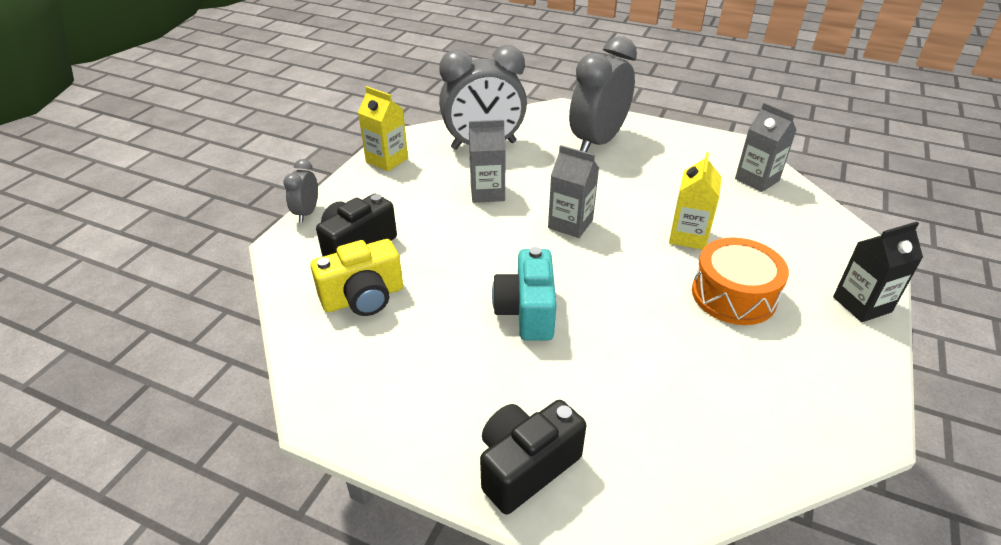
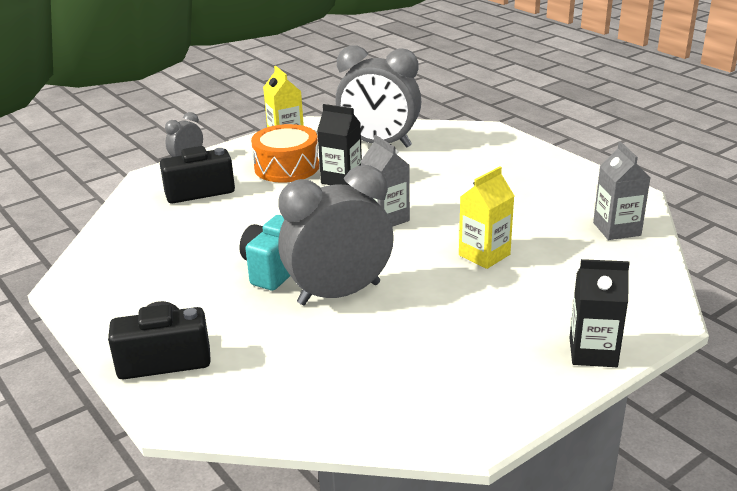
camera: 30 degrees right, 10 degrees down
(363, 298) = (168, 225): yellow camera -> none
(487, 192) = (341, 179): grey carton -> black carton
(597, 142) = (489, 163): grey clock -> grey clock (339, 293)
(733, 295) = (470, 308): orange drum -> orange drum (287, 167)

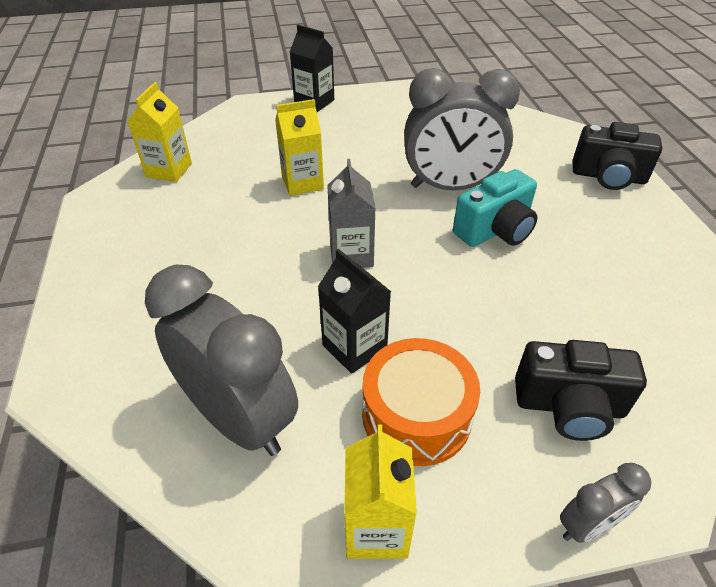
camera: 155 degrees left, 15 degrees up
(616, 229) = (169, 170): grey carton -> yellow carton

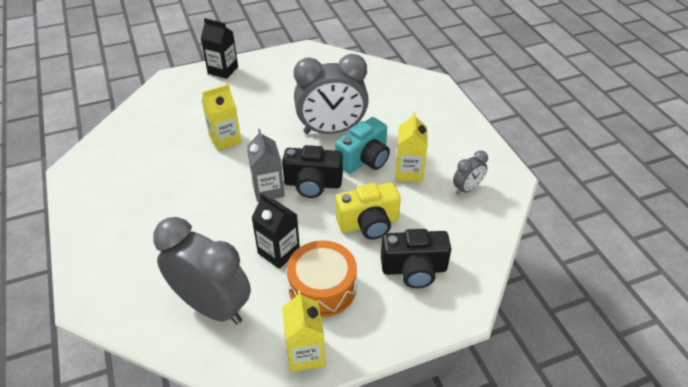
camera: 10 degrees left, 0 degrees up
(169, 170) = (122, 140): yellow carton -> yellow carton (409, 172)
(497, 322) = (368, 223): none -> yellow camera
(587, 525) = (424, 333): grey clock -> grey clock (467, 188)
(608, 177) = (440, 110): black camera -> black camera (313, 184)

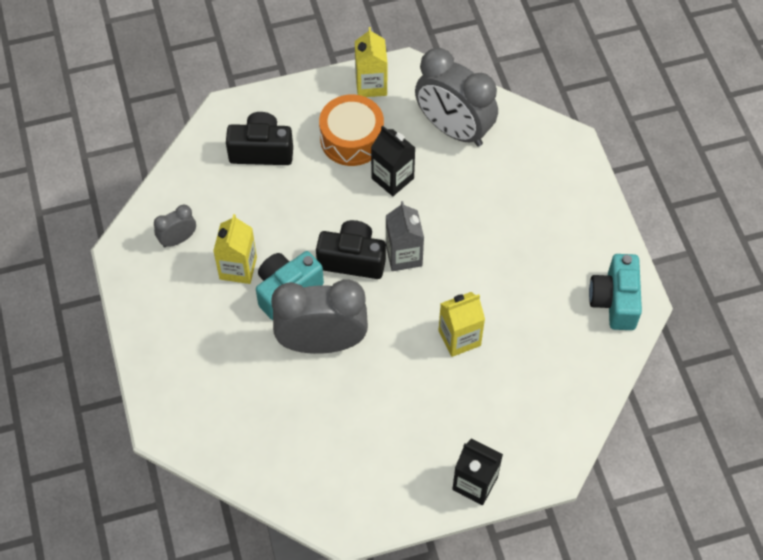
camera: 175 degrees left, 15 degrees up
(92, 169) = (615, 301): none -> turquoise camera
(368, 223) = (297, 203): yellow camera -> none

